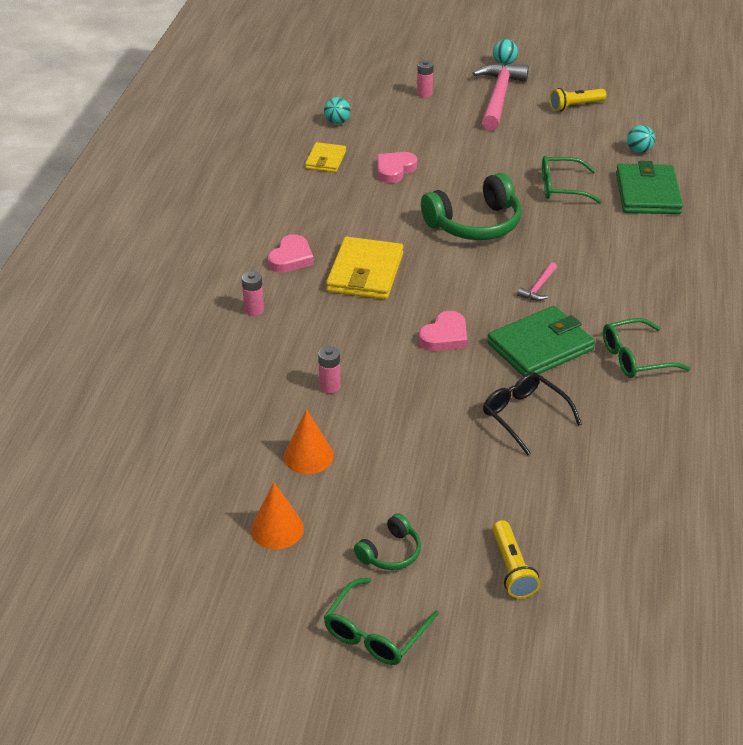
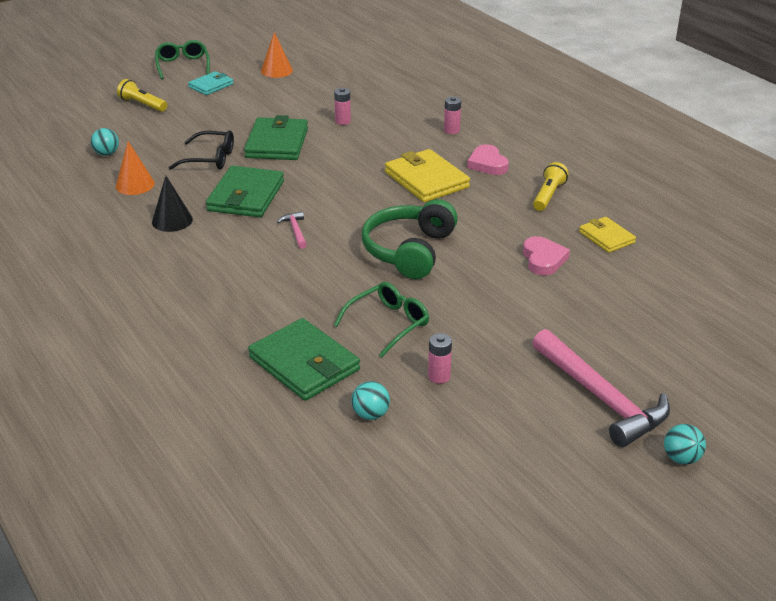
camera: 135 degrees right, 5 degrees down
(308, 456) = (305, 95): orange cone -> orange cone (135, 185)
(337, 122) = (670, 275): turquoise ball -> turquoise ball (106, 153)
(390, 552) = (211, 85): green headphones -> turquoise wallet
(424, 93) = (670, 354): pink battery -> pink battery (439, 376)
(433, 396) = (277, 143): none -> green wallet
(445, 336) = (316, 172): pink heart -> none
(575, 106) = (512, 439): yellow flashlight -> yellow flashlight (548, 195)
(635, 358) = (172, 220): green glasses -> black cone

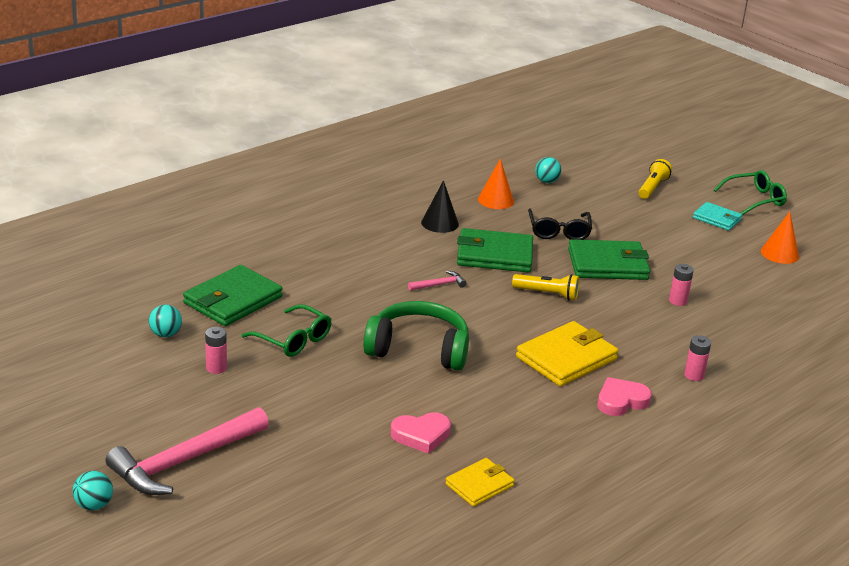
camera: 80 degrees right, 5 degrees down
(548, 195) = (562, 444): yellow flashlight -> yellow flashlight (547, 294)

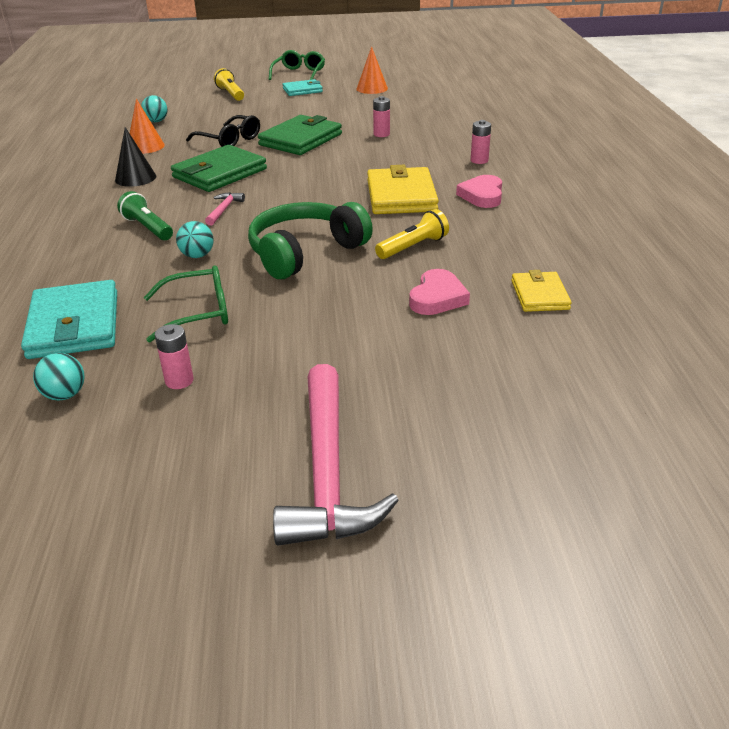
camera: 50 degrees left, 5 degrees up
(94, 505) = (341, 595): turquoise ball -> turquoise ball (197, 255)
(233, 300) = (74, 325): green wallet -> turquoise wallet
(375, 266) = (148, 228): none -> green flashlight
(547, 294) = (305, 173): yellow flashlight -> yellow flashlight (413, 247)

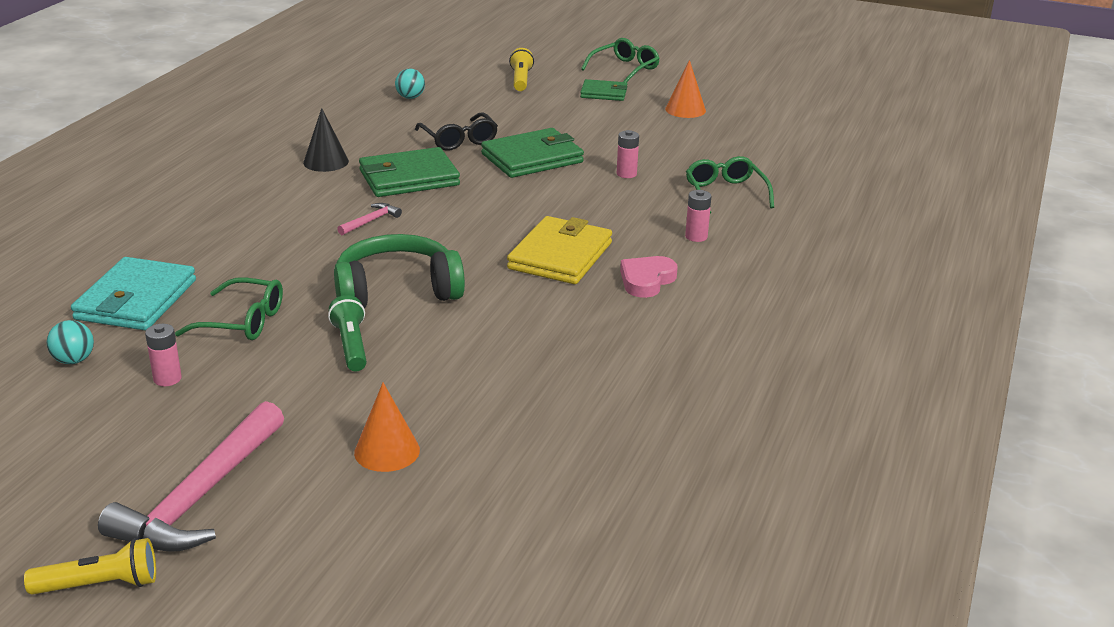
camera: 25 degrees right, 5 degrees down
(145, 146) = (370, 126): orange cone -> orange cone (387, 451)
(148, 228) = (284, 221): green flashlight -> green flashlight (351, 346)
(197, 255) = (298, 264): turquoise ball -> none
(302, 90) = (603, 93): turquoise wallet -> green wallet
(413, 247) = (505, 317): yellow flashlight -> yellow flashlight (99, 585)
(437, 298) = (466, 377): pink heart -> none
(463, 130) = (725, 193): none -> green glasses
(540, 295) = (568, 408): yellow wallet -> none

